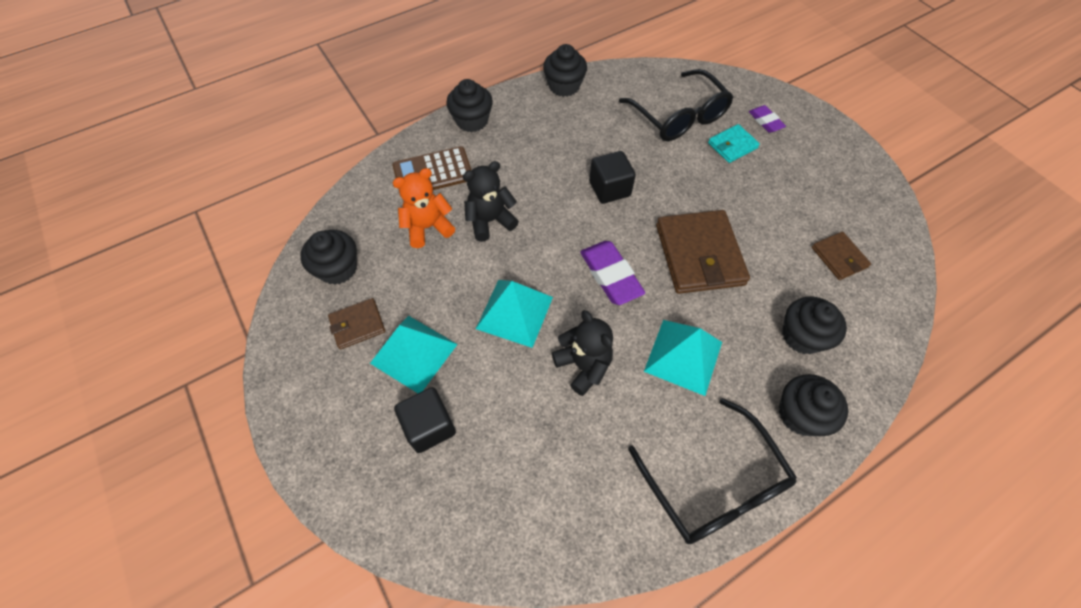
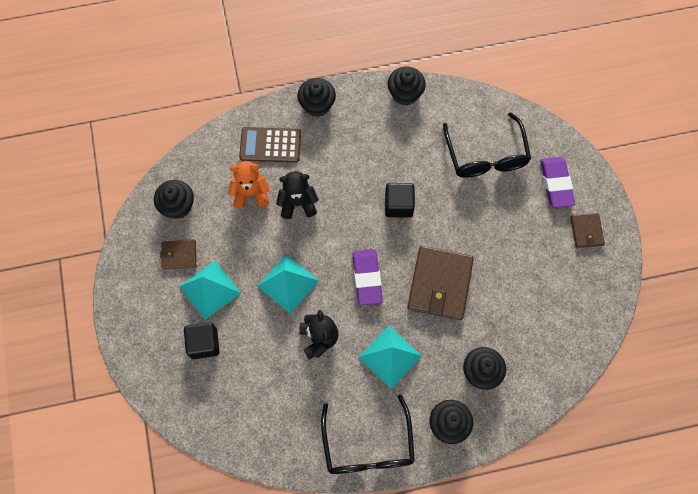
camera: 20 degrees right, 10 degrees up
(732, 145) = (515, 198): turquoise wallet -> none
(765, 121) = (556, 184): purple eraser -> purple eraser, size x1.71
(839, 257) = (544, 323): brown wallet -> brown wallet (586, 231)

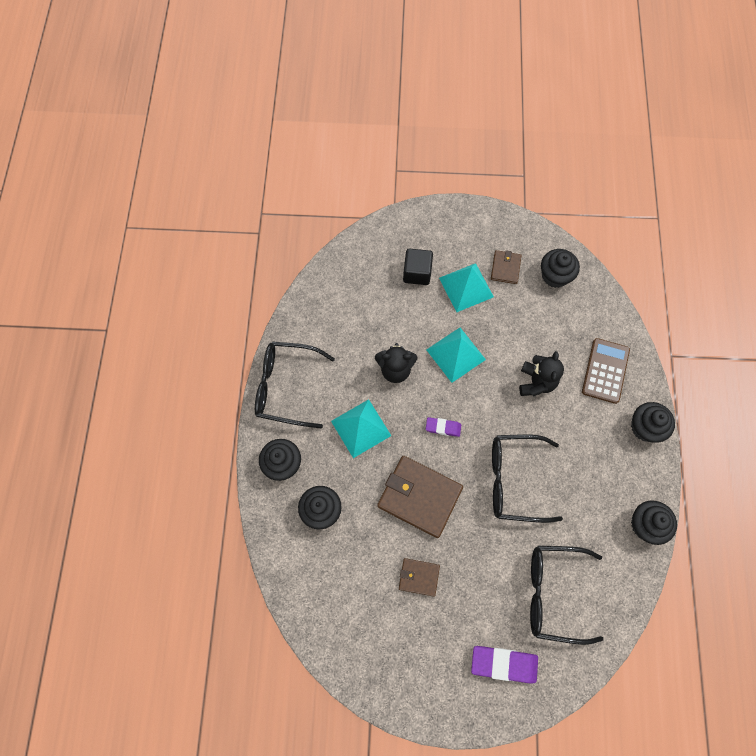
camera: 105 degrees right, 0 degrees up
(251, 193) = (555, 341): orange teddy bear -> none
(367, 278) = (443, 427): purple eraser -> purple eraser, size x0.59
(398, 205) = (514, 480): black cube -> black glasses
(586, 231) = (440, 679): brown wallet -> brown wallet (419, 577)

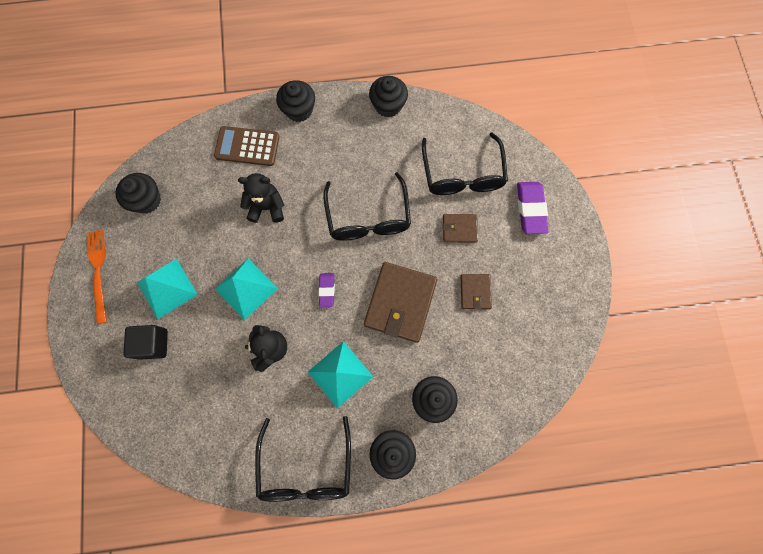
camera: 100 degrees left, 5 degrees up
(489, 233) = (98, 272): none -> orange fork
(505, 268) = (141, 250): brown wallet -> brown wallet (459, 229)

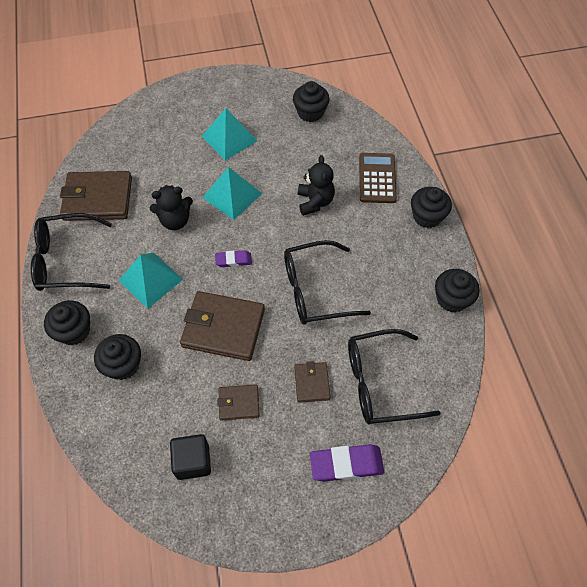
camera: 85 degrees right, 15 degrees down
(98, 272) = (241, 91): orange fork -> none
(153, 344) = (180, 136): black cube -> black cube (193, 461)
(228, 436) = (98, 199): none -> brown wallet

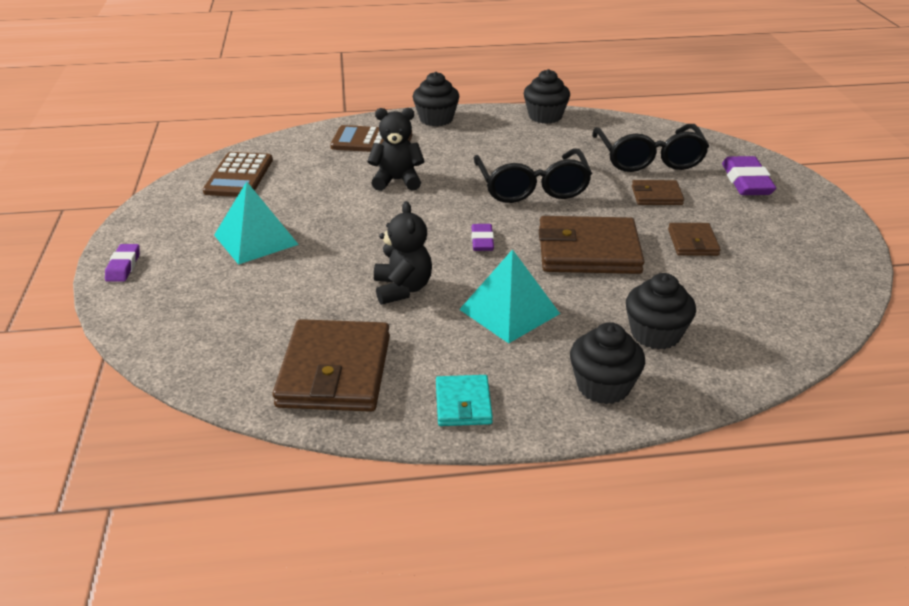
camera: 85 degrees left, 25 degrees down
(66, 260) = (463, 404): black glasses -> turquoise wallet
(193, 461) = (778, 275): black cube -> none
(198, 86) = (123, 266): none -> purple eraser
(223, 328) = (588, 251): brown wallet -> brown wallet turned 75 degrees clockwise
(232, 195) = (368, 240): turquoise pyramid -> none
(310, 112) = (239, 176): black cupcake -> brown calculator

